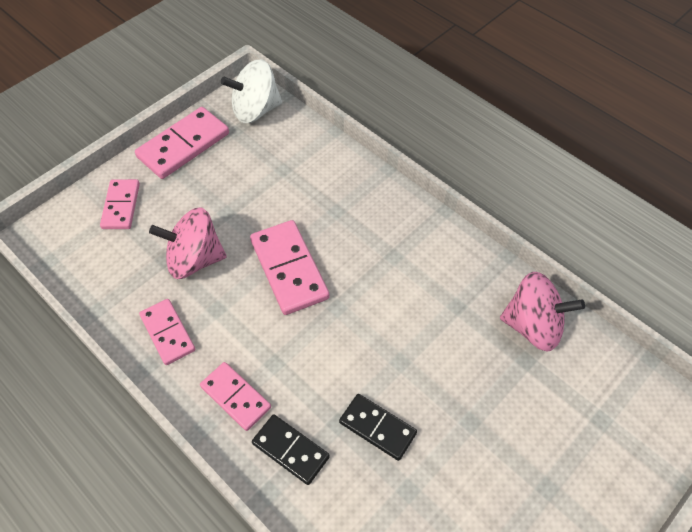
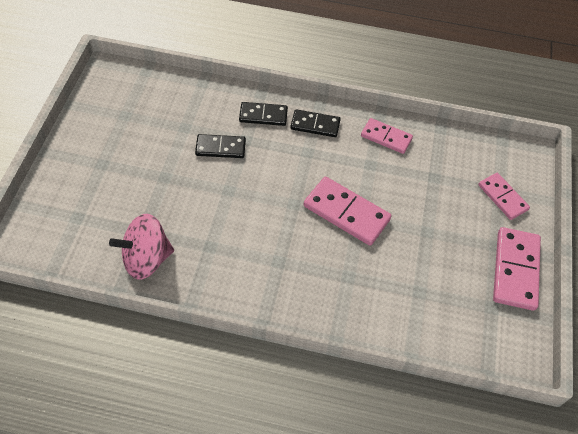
camera: 145 degrees right, 0 degrees up
(194, 259) = (415, 187): pink spinning top -> none
(235, 397) = (315, 125): pink domino -> black domino
(255, 110) = (496, 340): white spinning top -> none

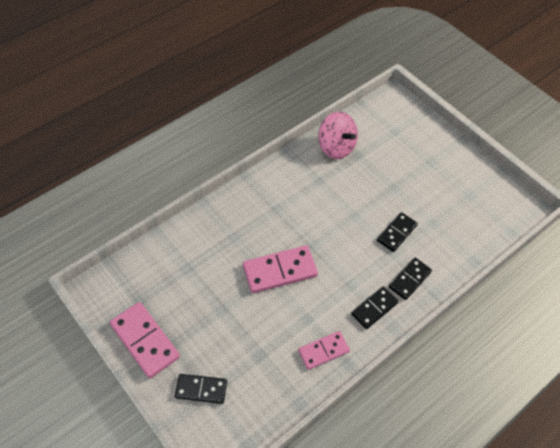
camera: 130 degrees right, 0 degrees up
(146, 259) = (336, 147): pink spinning top -> pink spinning top turned 120 degrees clockwise
(502, 197) = (201, 389): pink domino -> black domino

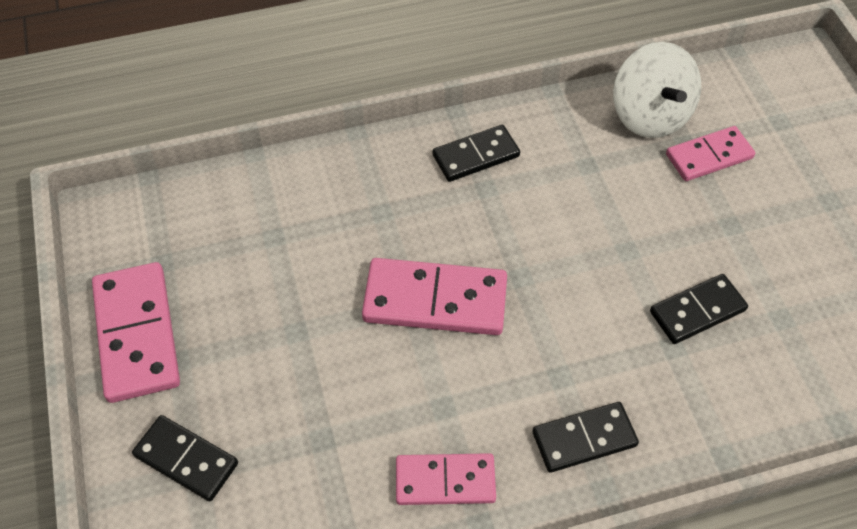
camera: 25 degrees right, 0 degrees up
(336, 147) = (649, 115): pink spinning top -> white spinning top
(371, 158) = (709, 156): none -> pink domino
(409, 279) = (683, 410): black domino -> black domino (476, 156)

